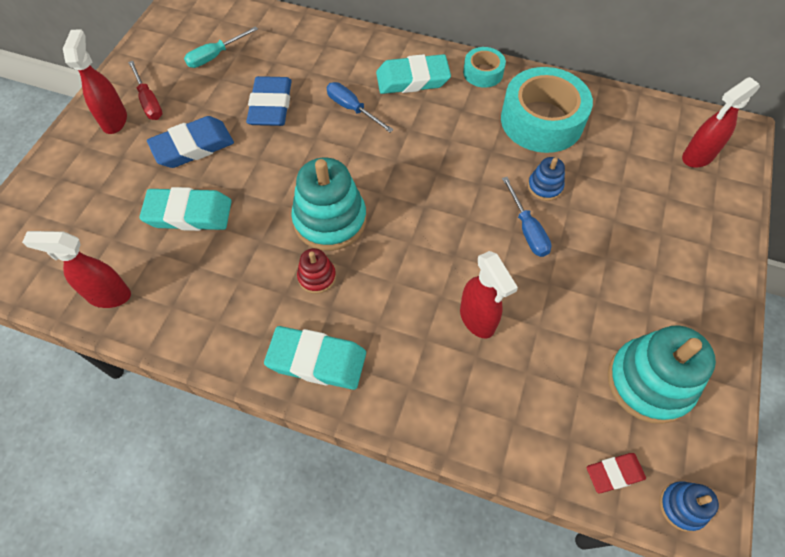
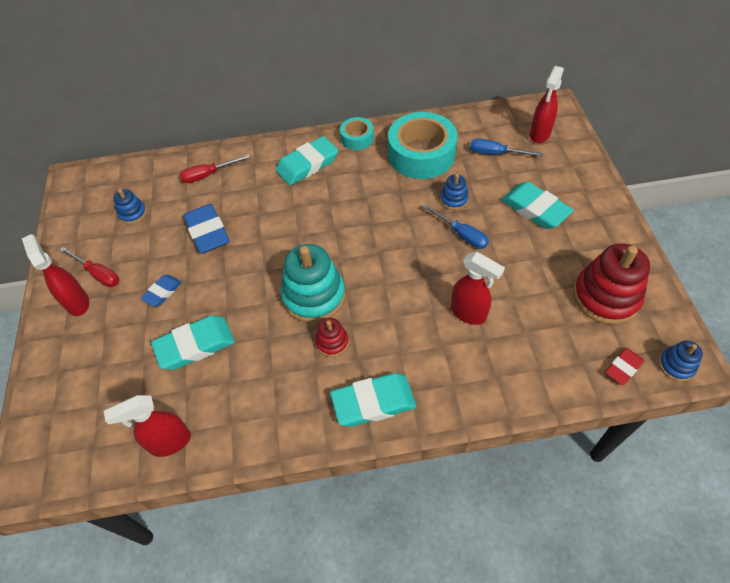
camera: 25 degrees left, 5 degrees down
(193, 146) = (162, 292): blue eraser -> blue eraser, size x0.56
(215, 56) = (133, 213): turquoise screwdriver -> blue stacking toy
(308, 48) = (208, 175): none -> red screwdriver
(352, 109) = (275, 206): blue screwdriver -> blue screwdriver (495, 153)
(632, 240) = (535, 209): none -> turquoise eraser
(649, 382) = (605, 297): turquoise stacking toy -> red stacking toy

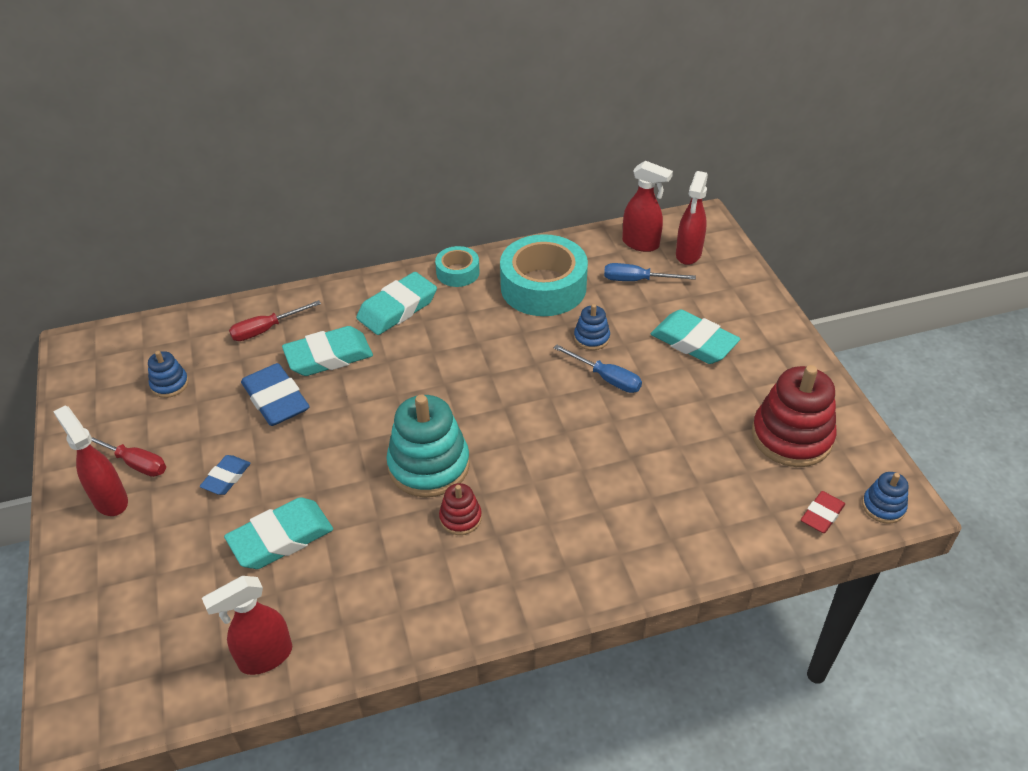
camera: 10 degrees left, 10 degrees down
(373, 402) = (523, 583): turquoise eraser -> turquoise eraser (328, 356)
(468, 313) = (628, 469): red spray bottle -> red spray bottle (641, 244)

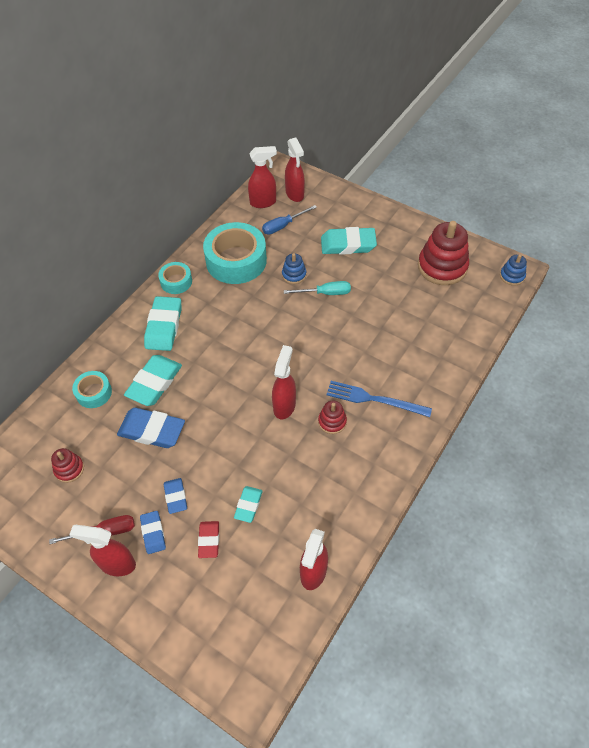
camera: 40 degrees left, 10 degrees up
(169, 384) = (69, 469): blue stacking toy -> red stacking toy
(170, 496) = (153, 533): none -> blue eraser
(266, 329) = (94, 393): red screwdriver -> turquoise tape
(281, 538) = (248, 505): turquoise eraser -> turquoise eraser, size x0.56
(429, 465) = (284, 405): turquoise stacking toy -> red spray bottle
(535, 528) = (374, 399): none -> blue fork
(606, 378) = (325, 293): blue screwdriver -> turquoise screwdriver
(822, 515) = (492, 298): red eraser -> red eraser (209, 540)

